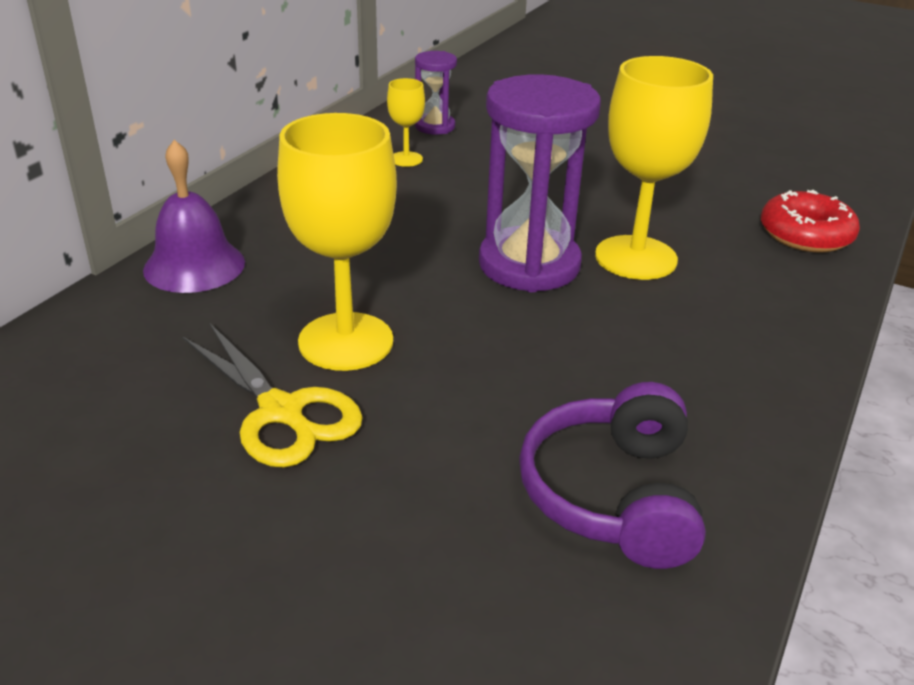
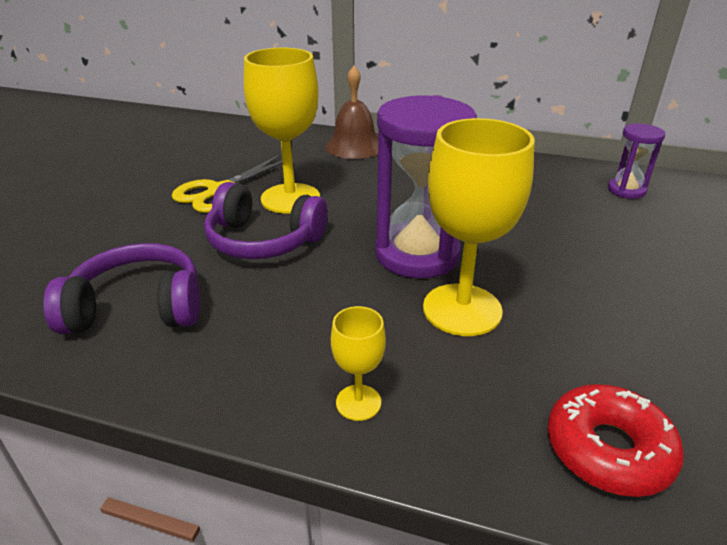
camera: 80 degrees right, 0 degrees up
(194, 266) = (354, 146): purple bell -> brown bell
(406, 159) = (551, 186): yellow goblet -> yellow goblet (358, 402)
(463, 374) = (263, 240): none -> purple headphones

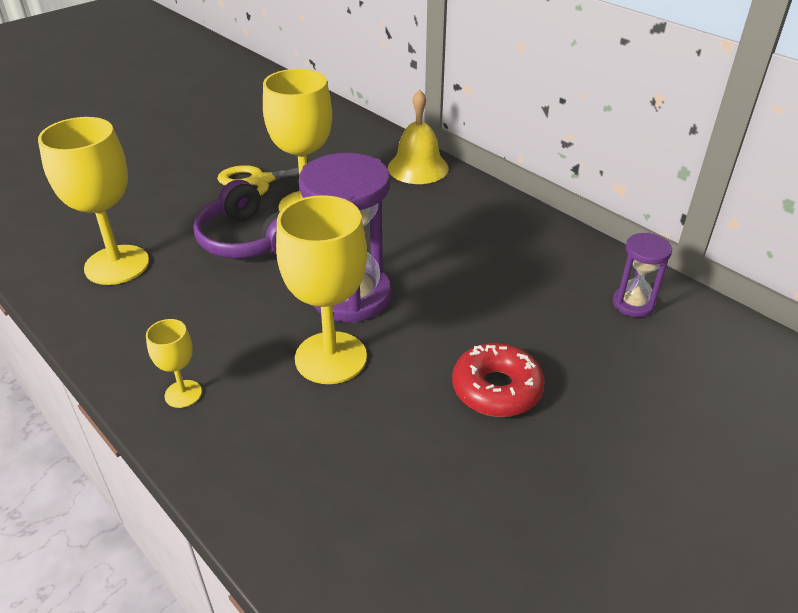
camera: 30 degrees right, 5 degrees up
(137, 308) = (117, 265): purple headphones -> yellow goblet
(354, 146) = (418, 168): brown bell -> yellow bell
(608, 449) = (308, 506): red donut -> red donut (496, 389)

